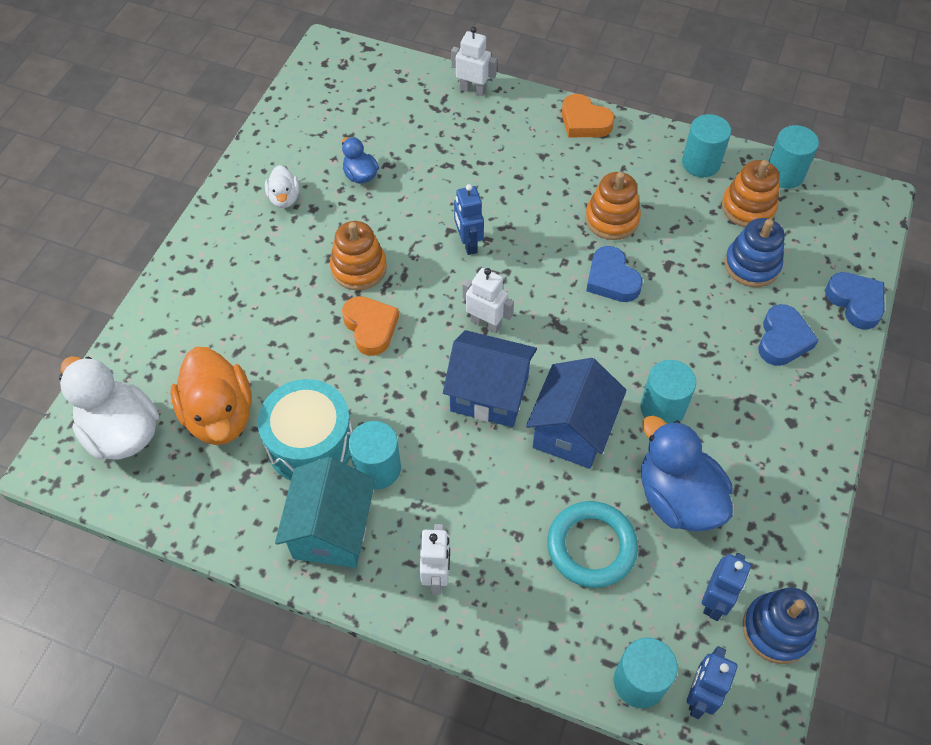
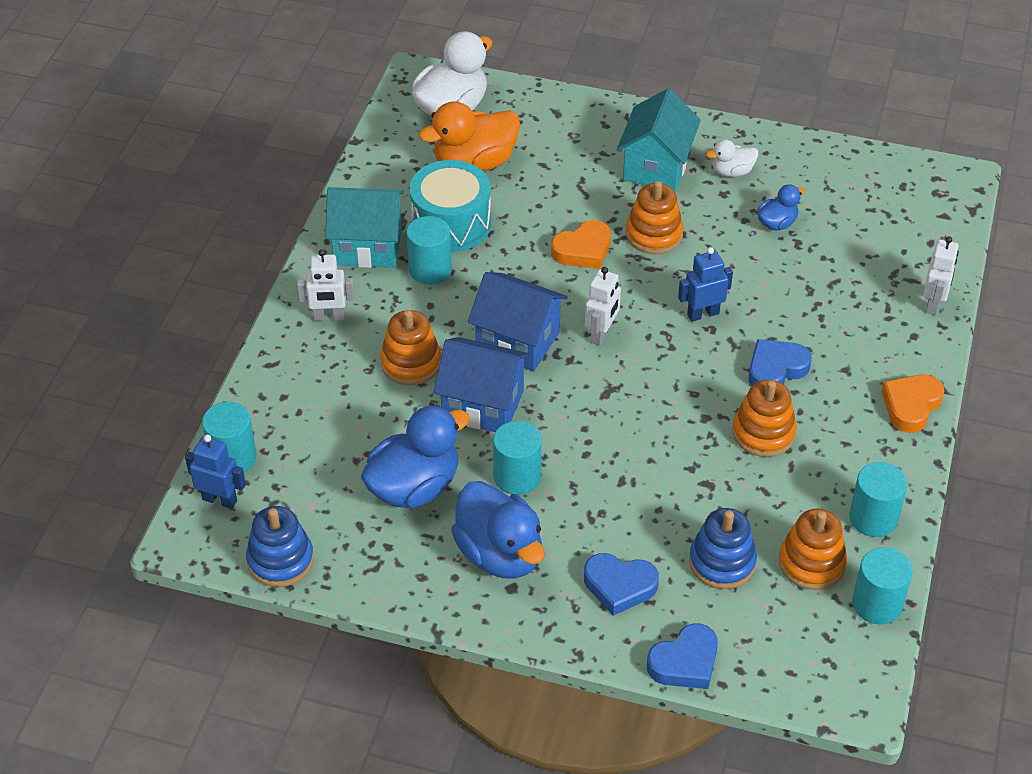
camera: 85 degrees right, 10 degrees down
(263, 255) = (656, 167): none -> turquoise house
(489, 394) = (517, 341): blue house -> blue house turned 75 degrees counterclockwise
(512, 493) = (411, 363): none -> orange stacking toy
(591, 546) = (360, 422): turquoise ring -> none
(611, 279) = (677, 434): blue heart -> blue heart (776, 369)
(715, 601) = (308, 514): blue robot -> none
(754, 429) = (500, 554): none -> blue duck

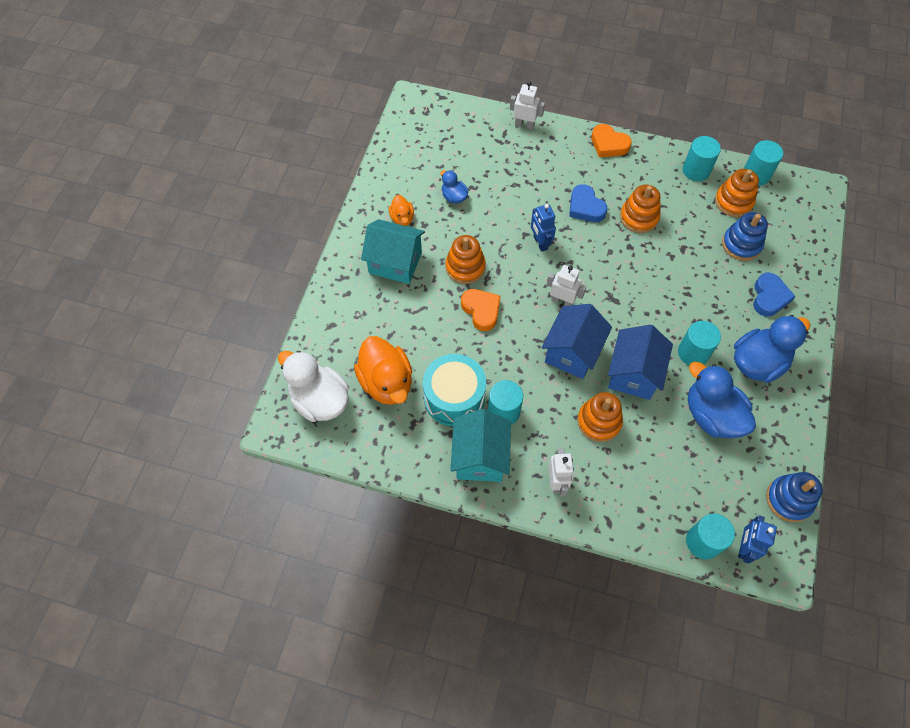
camera: 90 degrees left, 15 degrees up
(685, 662) = (816, 266): blue heart -> none
(732, 171) = (402, 218): white duck -> orange duck

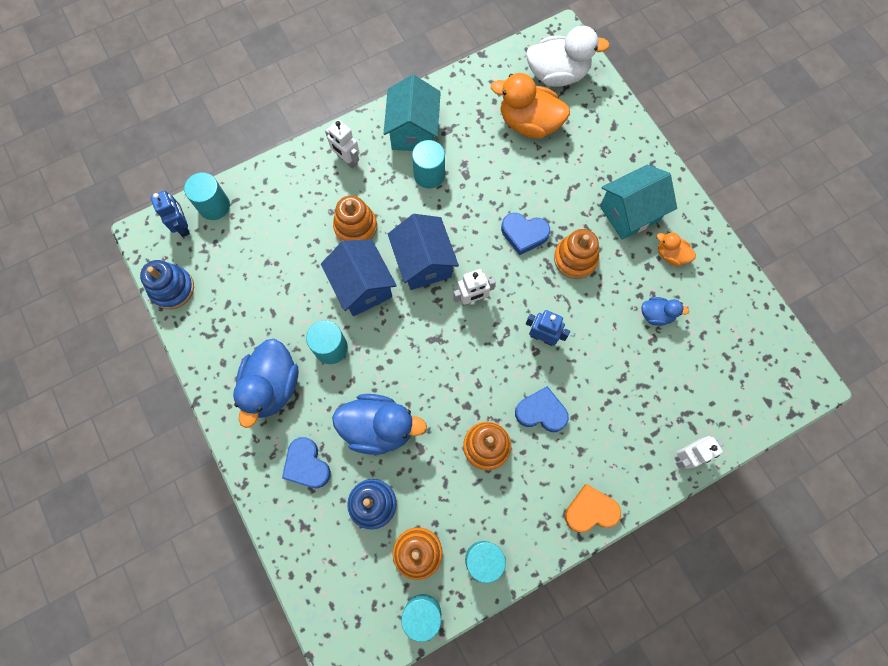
camera: 135 degrees right, 10 degrees up
(454, 398) = (472, 153): turquoise drum -> none
(480, 457) = (413, 131): turquoise house -> turquoise house turned 45 degrees clockwise
(481, 310) = (524, 234): orange heart -> blue heart
(711, 415) = (276, 305): blue duck -> blue duck (379, 427)

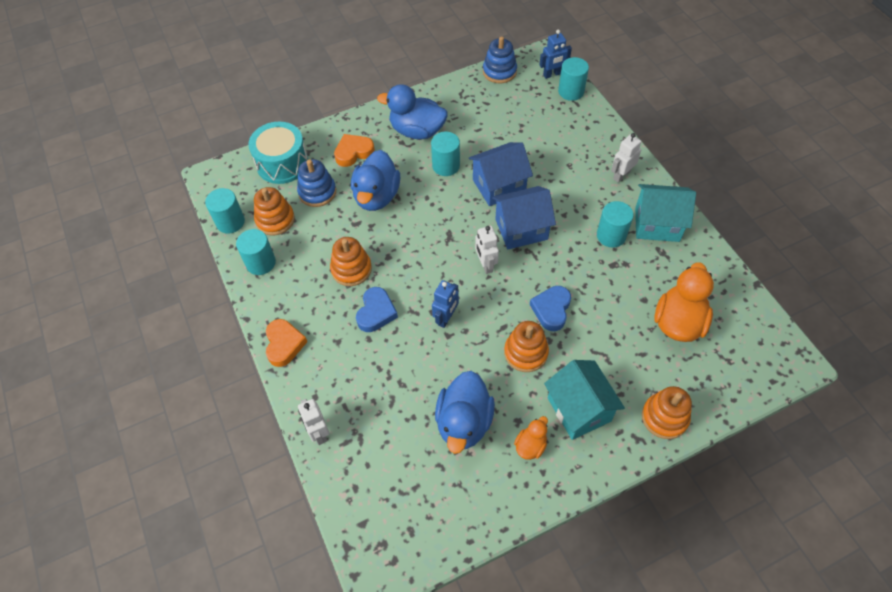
camera: 95 degrees right, 15 degrees down
(307, 465) = (353, 152): blue heart -> orange heart
(324, 559) = (282, 163): none -> turquoise drum
(355, 226) = (555, 181): orange stacking toy -> orange stacking toy (664, 417)
(557, 74) = (744, 353): white duck -> none
(656, 315) = (464, 422): blue duck -> blue duck, size x1.95

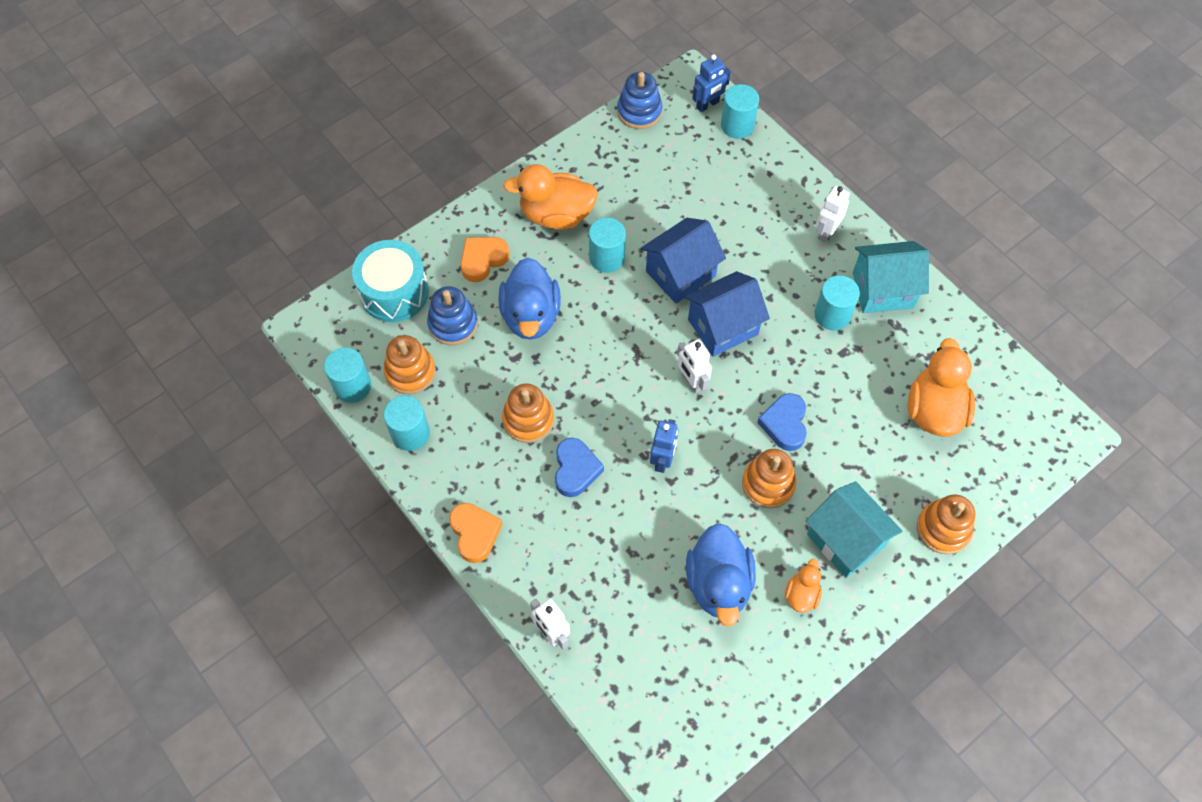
camera: 15 degrees left, 5 degrees up
(417, 131) = (556, 215): blue duck -> orange duck

